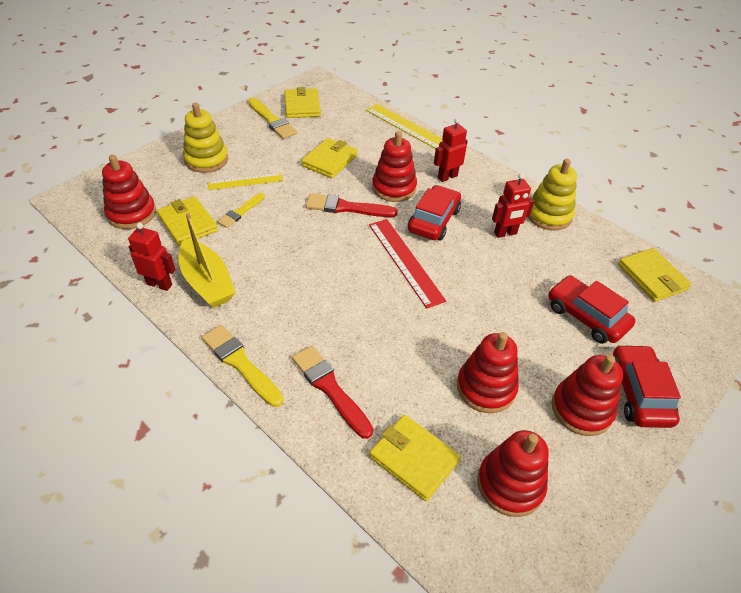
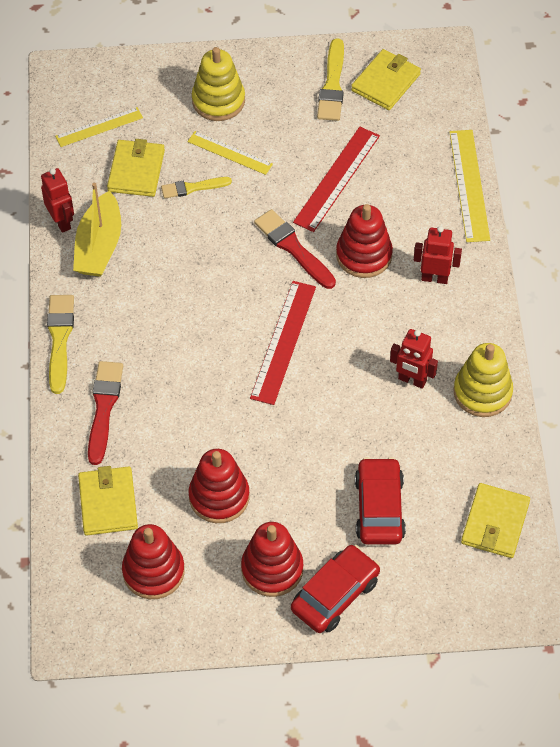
camera: 45 degrees right, 10 degrees up
(131, 213) = (99, 127): red stacking toy -> yellow ruler
(329, 160) = (336, 178): yellow wallet -> red ruler
(433, 220) = (359, 318): red car -> none

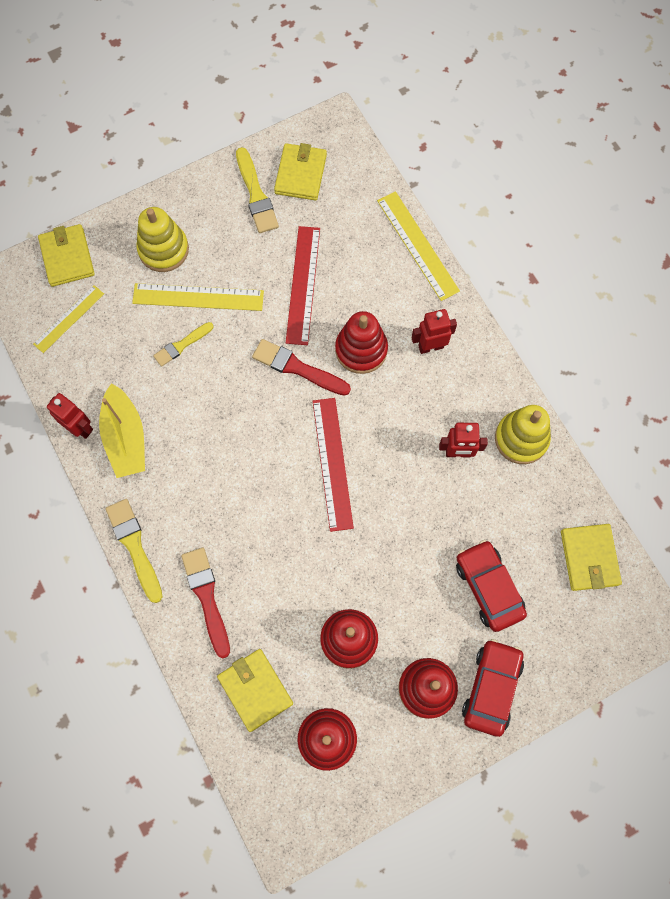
camera: 25 degrees left, 15 degrees up
(136, 171) = (123, 349): yellow wallet -> yellow wallet (67, 257)
(230, 153) = (198, 297): yellow ruler -> yellow ruler, size x1.53

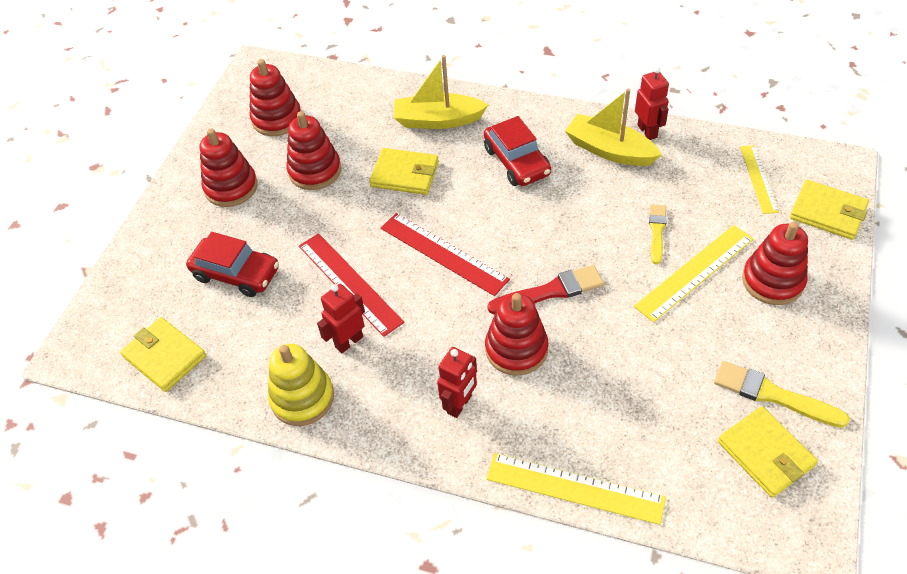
camera: 140 degrees right, 20 degrees down
(80, 428) = (647, 131): red robot -> red robot turned 105 degrees counterclockwise
(134, 546) = (519, 107): yellow brush -> none
(163, 250) = (772, 281): yellow stacking toy -> red stacking toy
(207, 597) = (438, 120): red brush -> yellow boat
(255, 690) = (350, 106): yellow wallet -> yellow wallet (405, 174)
(303, 285) = (629, 356): red ruler -> red ruler (350, 283)
(491, 688) = (182, 220): red car -> red car (517, 161)

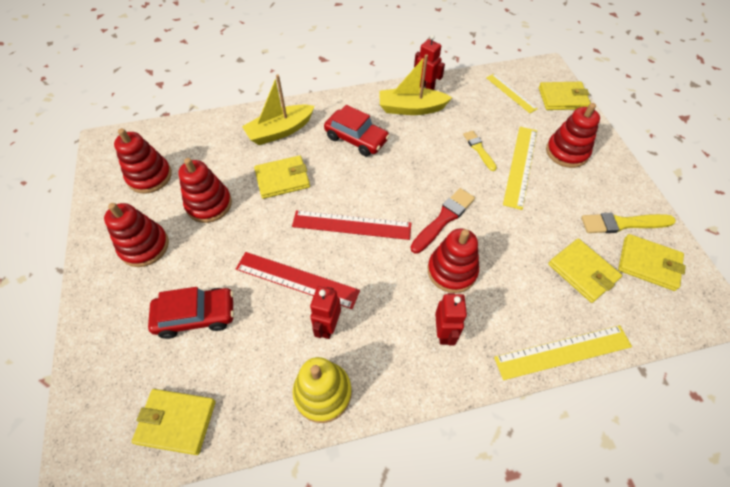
camera: 35 degrees left, 5 degrees up
(671, 422) = (582, 271): none -> yellow wallet

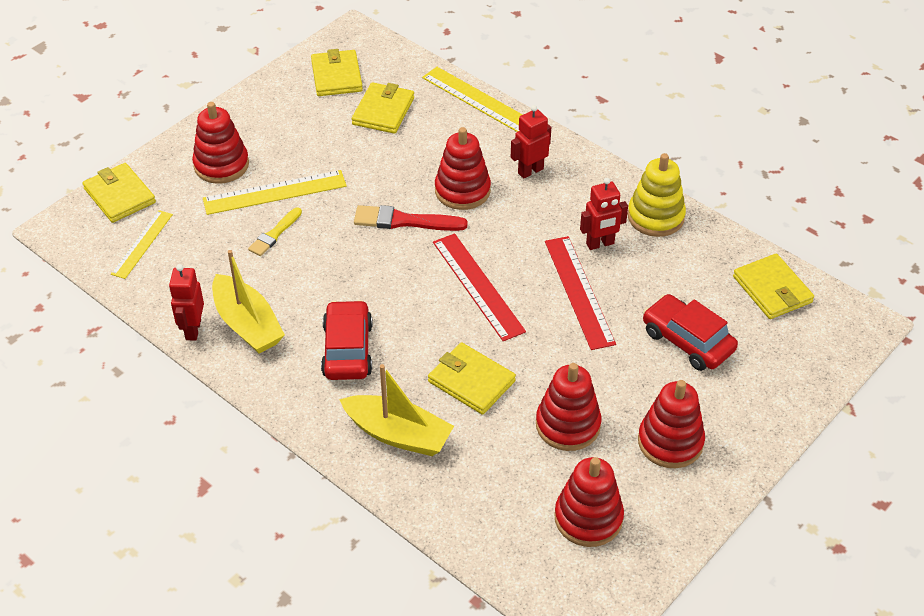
camera: 125 degrees left, 10 degrees down
(623, 223) = (298, 101): yellow brush -> none

